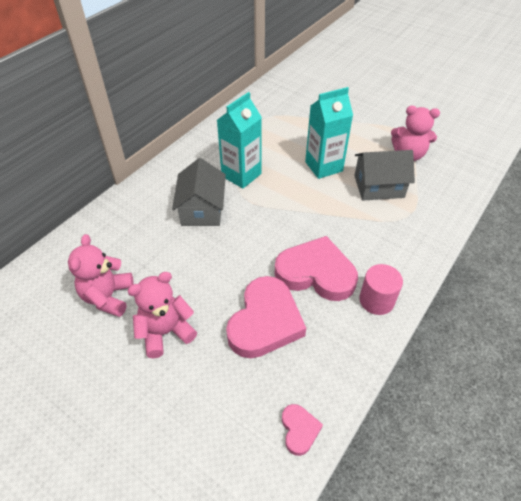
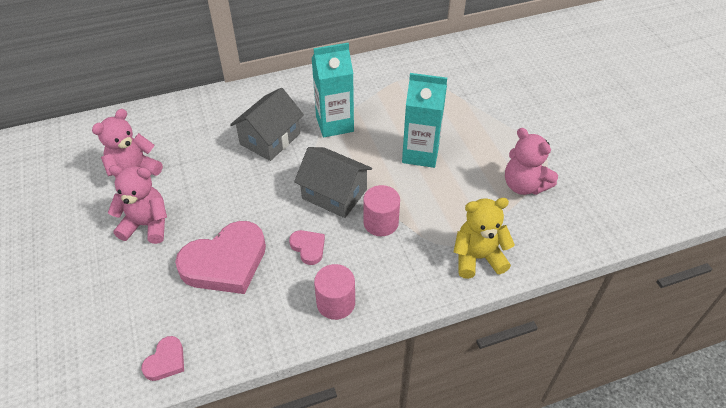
camera: 35 degrees right, 0 degrees up
(316, 273) = (308, 248): pink heart -> pink heart, size x0.47
(347, 227) = (381, 222): none -> pink cylinder
(379, 186) = (455, 201): grey house -> grey house (334, 194)
(431, 215) = (478, 257): none -> yellow teddy bear

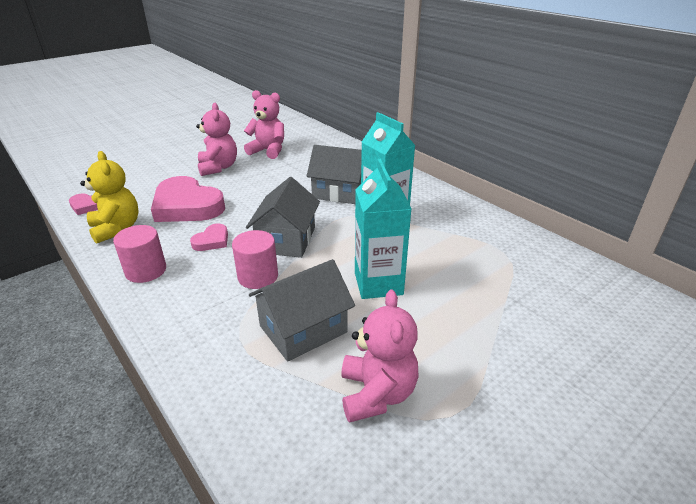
camera: 70 degrees right, 15 degrees down
(455, 207) = (303, 329): none -> grey house
(478, 257) = (224, 366): yellow teddy bear -> yellow teddy bear (116, 229)
(524, 185) = (377, 394): pink teddy bear -> pink teddy bear turned 150 degrees clockwise

